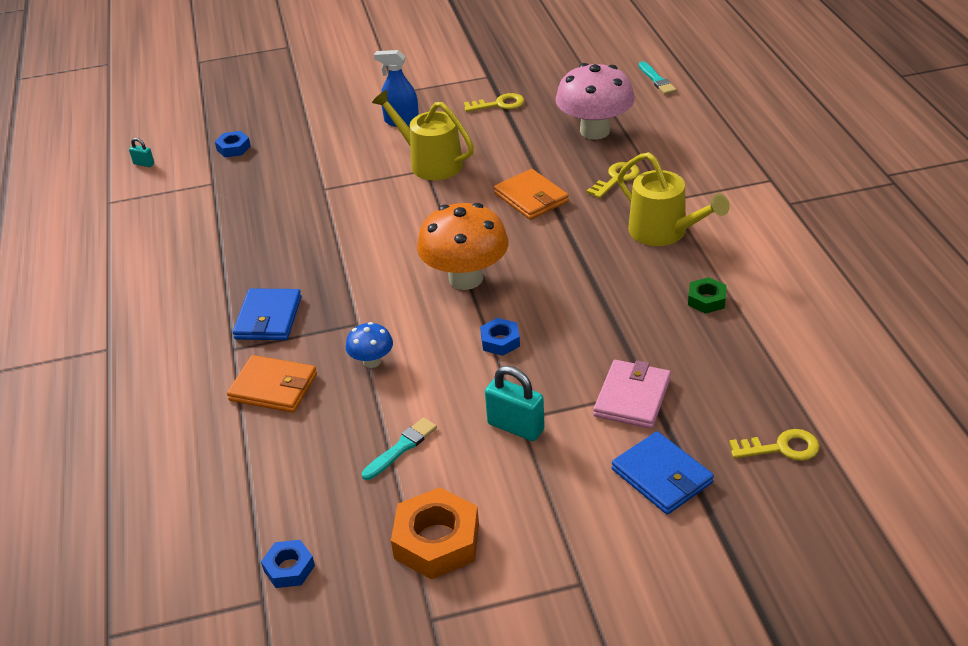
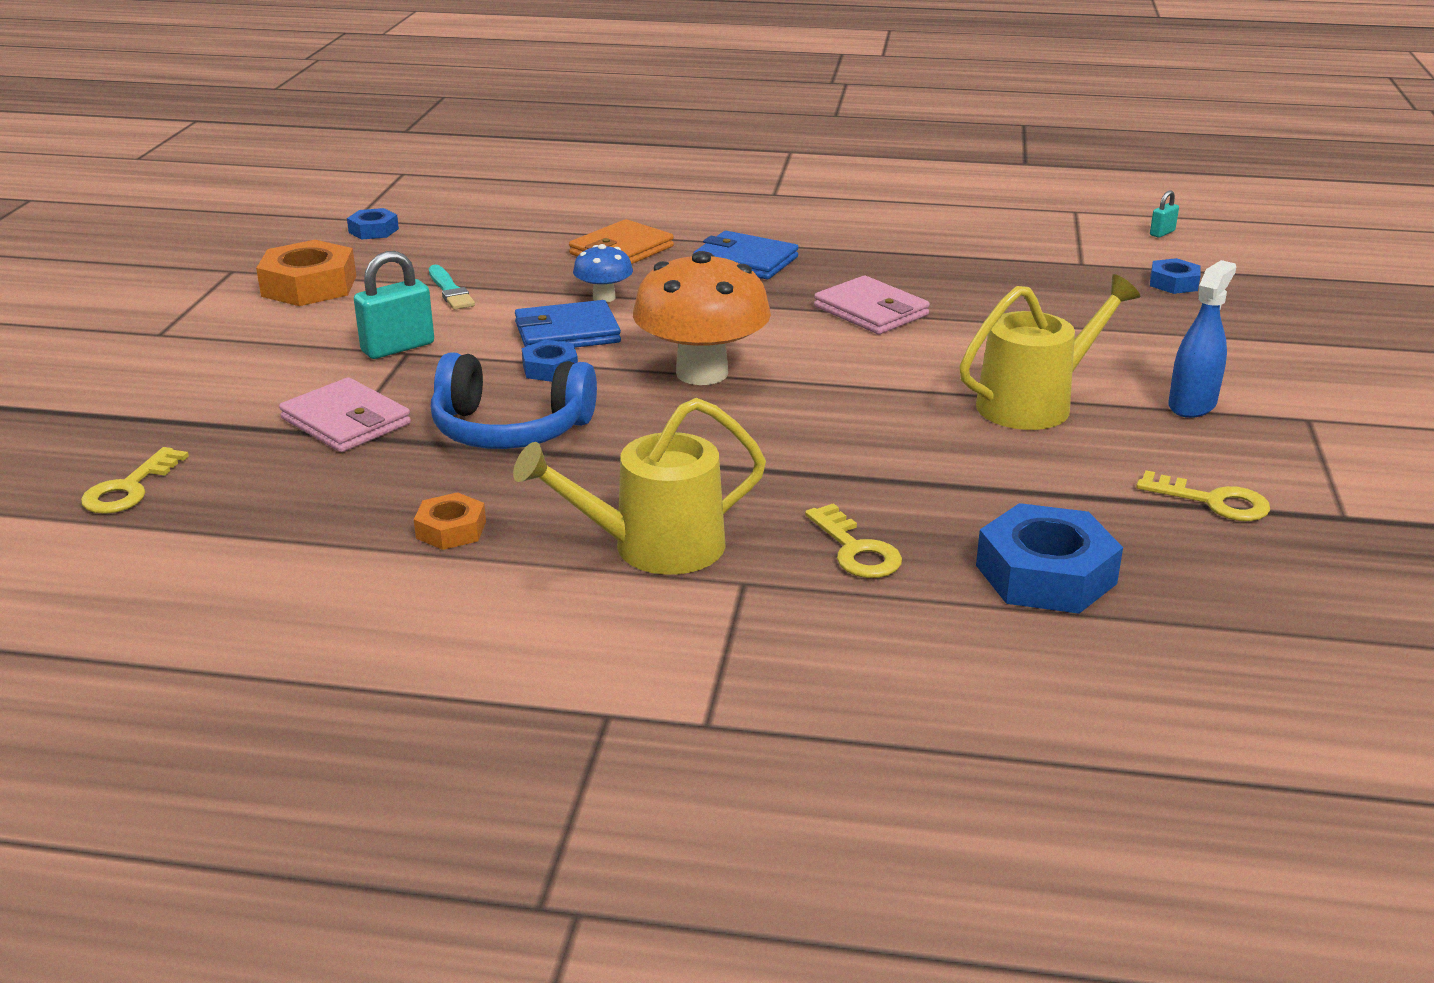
camera: 110 degrees right, 10 degrees down
(334, 241) = (871, 311): none -> pink wallet
(499, 104) = (1213, 501): yellow key -> yellow key turned 75 degrees counterclockwise
(531, 198) = (861, 460): orange wallet -> none
(589, 324) = (510, 429): none -> blue headphones
(594, 131) = (1045, 574): pink mushroom -> blue nut
(657, 80) = (1243, 721): turquoise brush -> none
(662, 476) = (210, 405): blue wallet -> blue wallet (567, 332)
(706, 300) = (451, 530): green nut -> orange nut

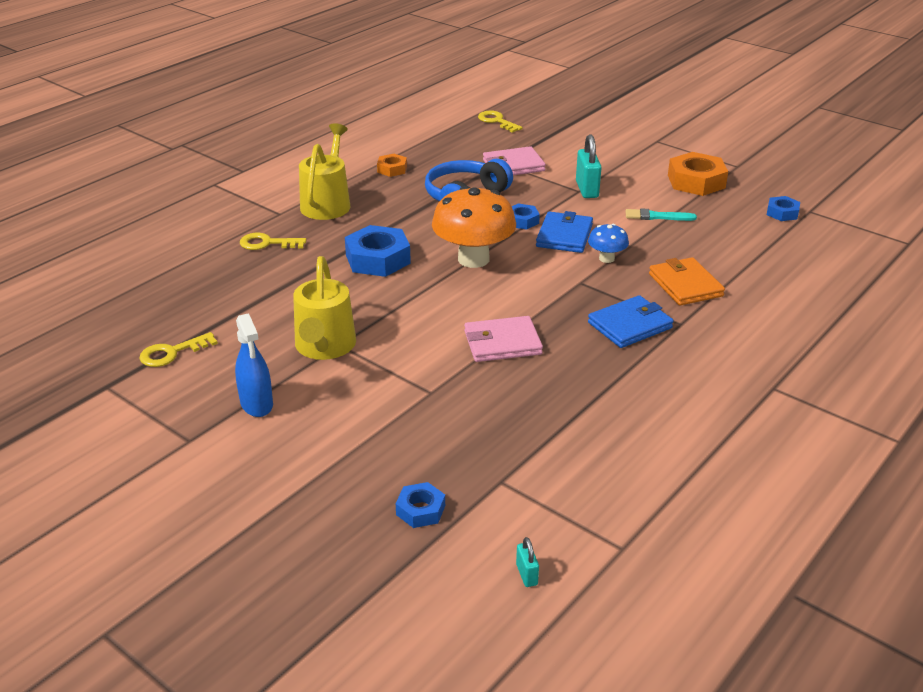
camera: 120 degrees right, 5 degrees up
(1045, 574) = (191, 279): blue nut -> blue nut (378, 259)

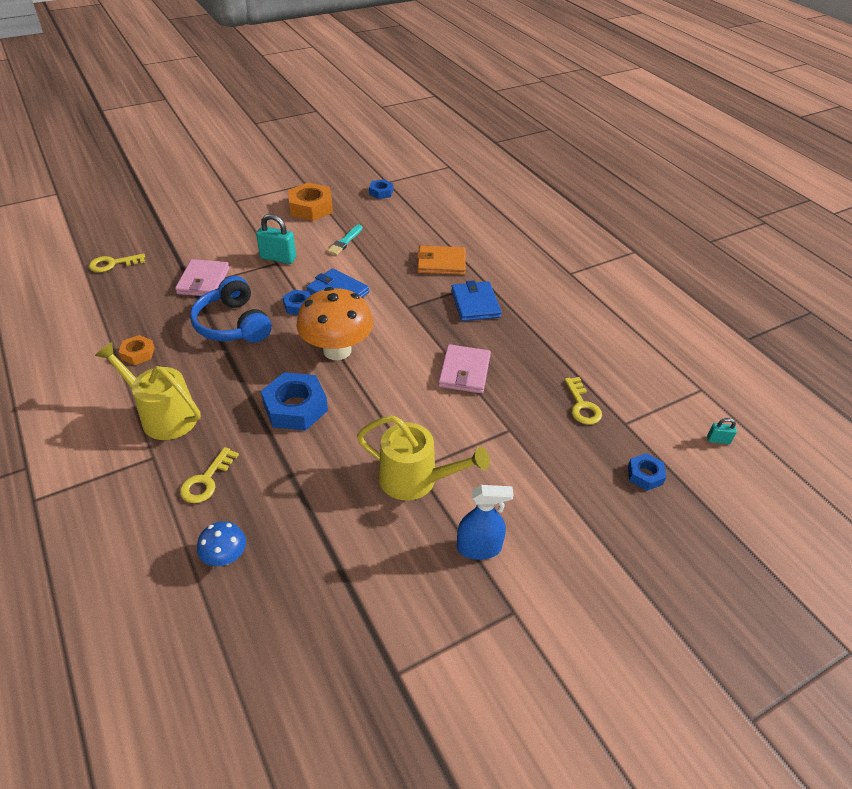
camera: 70 degrees left, 10 degrees up
(172, 353) = (364, 602): yellow key -> yellow key (582, 405)
(606, 258) = (384, 284): blue mushroom -> blue mushroom (225, 557)

